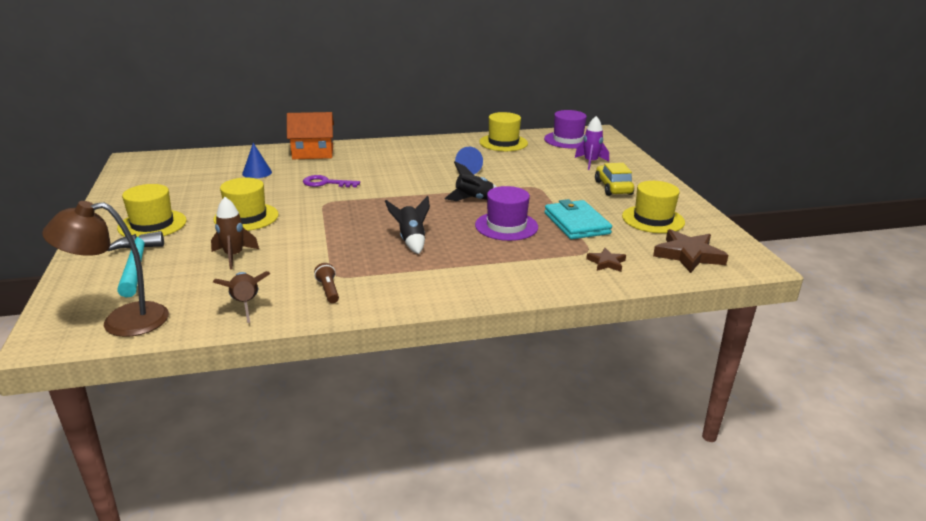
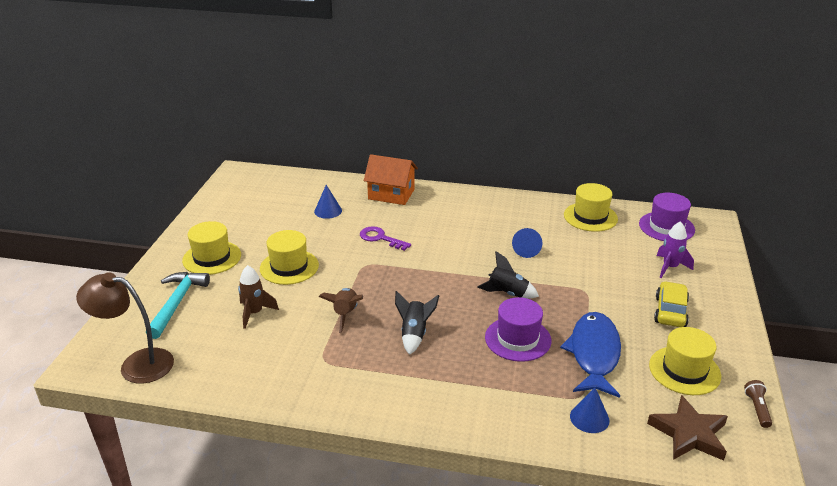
camera: 25 degrees right, 5 degrees up
(245, 304) = (234, 373): brown rocket -> brown rocket (345, 314)
(328, 290) = (307, 376): brown flashlight -> brown flashlight (757, 408)
(576, 223) = (594, 354): turquoise wallet -> blue fish
(606, 263) = (589, 418): brown star -> blue cone

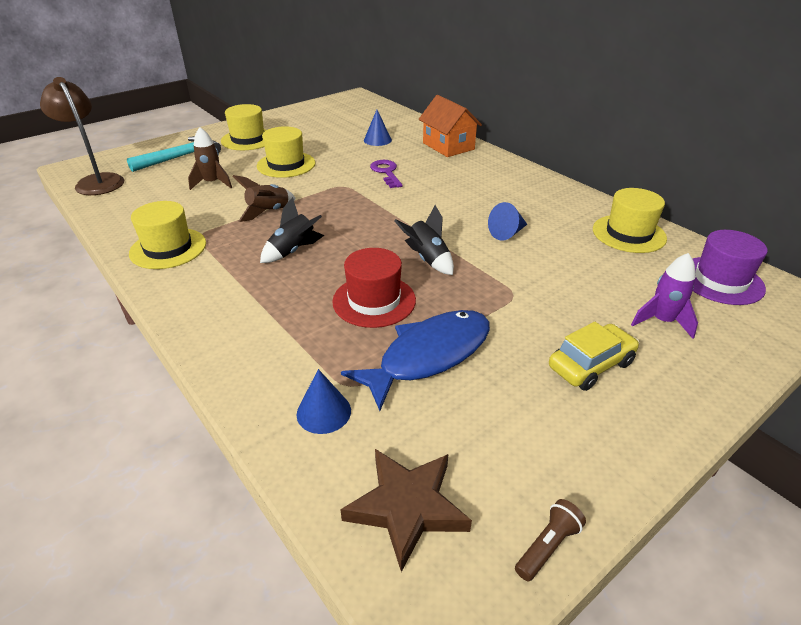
camera: 40 degrees right, 5 degrees up
(518, 339) = (374, 301): purple hat -> red hat
(684, 370) = (511, 435): yellow hat -> yellow hat (168, 248)

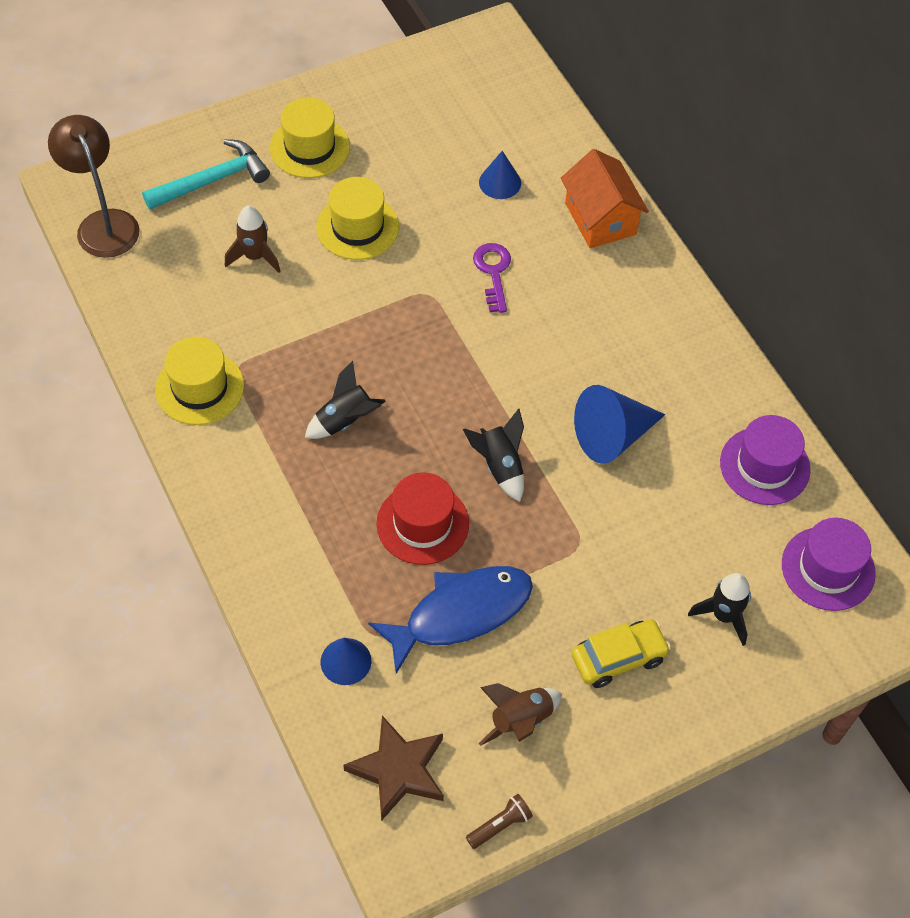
camera: 10 degrees right, 20 degrees up
(268, 212) = (323, 336): brown rocket -> brown rocket (520, 720)
(507, 233) = (612, 436): blue cone -> blue cone, size x1.66
(629, 234) = (764, 466): yellow hat -> purple hat
(662, 321) = (724, 616): purple rocket -> black rocket

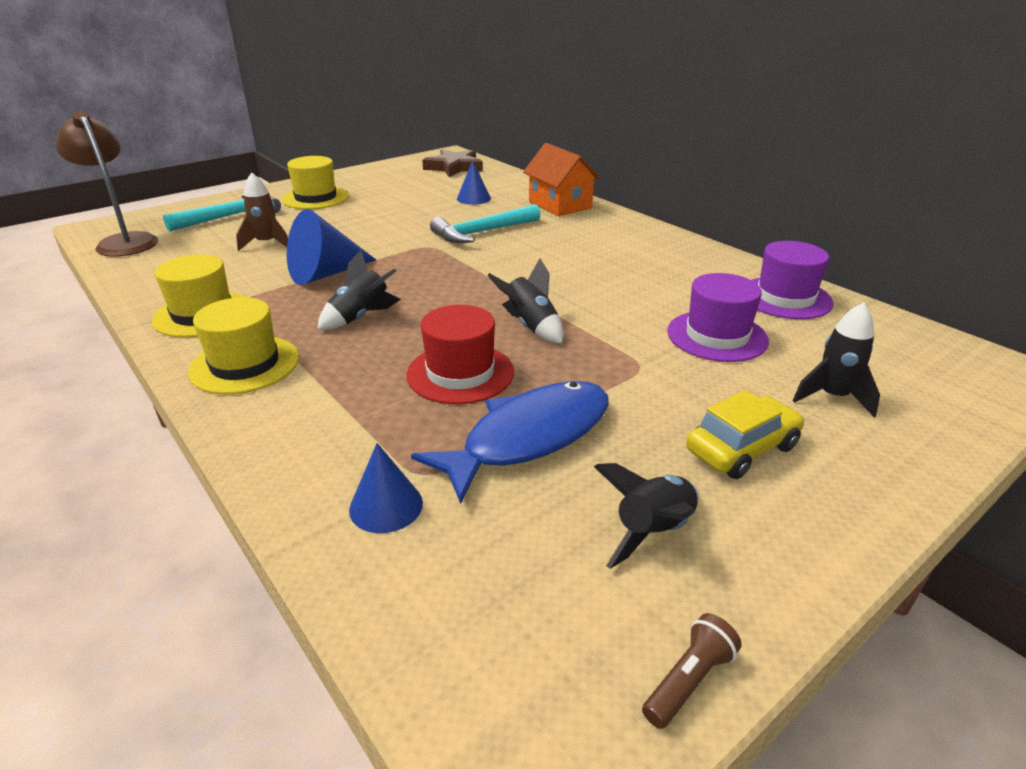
camera: 10 degrees left, 25 degrees down
(357, 227) = (360, 224): yellow hat -> yellow hat (245, 364)
(398, 770) = (492, 628): brown star -> brown star (454, 167)
(493, 272) = (483, 232): purple key -> turquoise hammer
(520, 720) = (653, 531): brown rocket -> black rocket
(612, 436) = (632, 297): blue cone -> blue cone (326, 274)
(828, 568) = (905, 350): purple hat -> purple hat (717, 336)

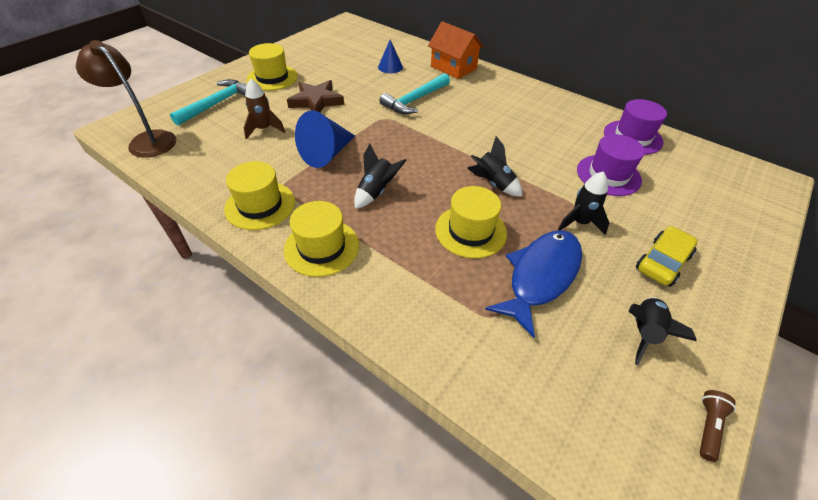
camera: 15 degrees left, 15 degrees up
(386, 506) = (485, 346): blue cone -> none
(454, 167) = (358, 36): brown star -> brown star (316, 101)
(460, 373) = (470, 231): red hat -> yellow hat
(832, 397) = (692, 214): black rocket -> black rocket (579, 223)

